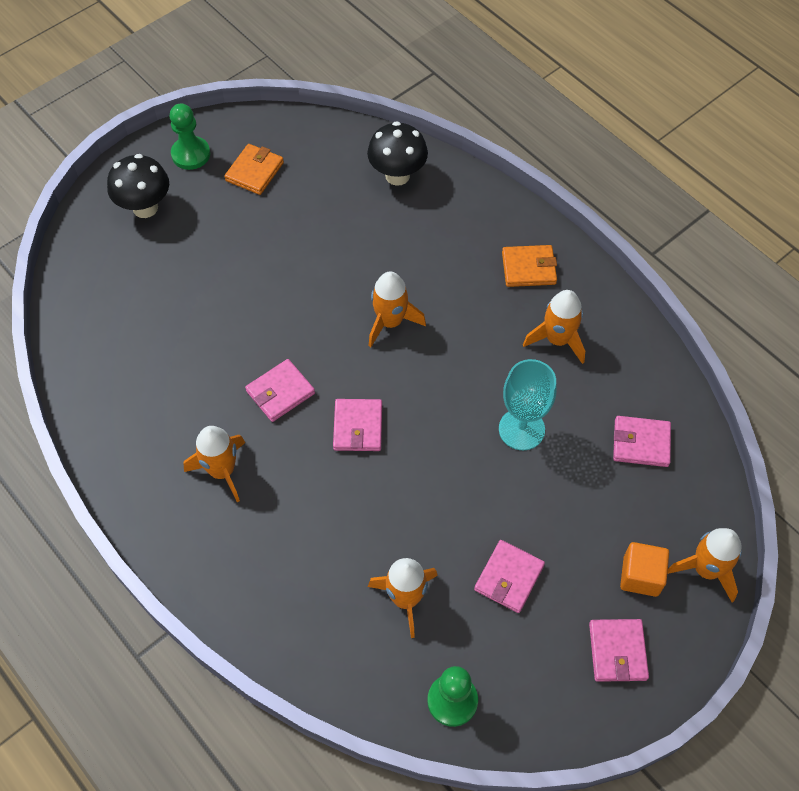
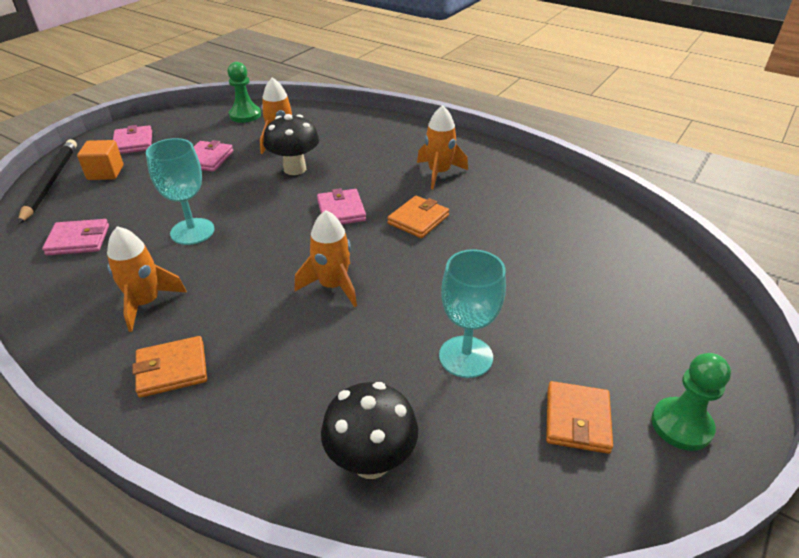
camera: 165 degrees right, 20 degrees down
(145, 208) = (672, 343): black mushroom -> black mushroom (295, 169)
(280, 392) = (418, 219): pink wallet -> orange wallet
(306, 230) = (466, 356): none -> turquoise goblet
(706, 569) = (51, 182): orange rocket -> black pencil

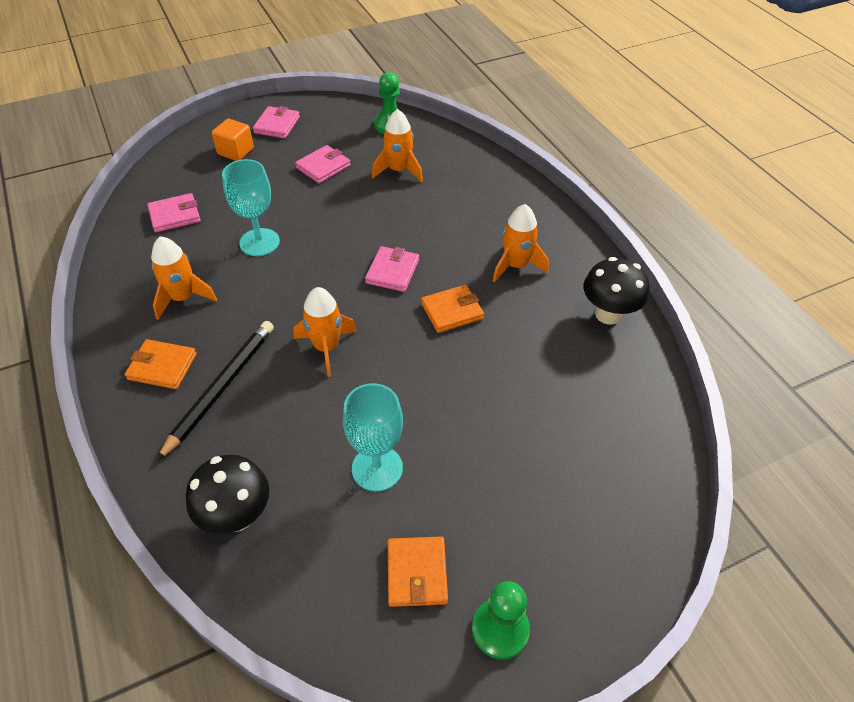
camera: 30 degrees right, 10 degrees up
(51, 182) = (191, 146): black pencil -> black pencil (221, 388)
(78, 240) = (175, 215): pink wallet -> pink wallet turned 45 degrees counterclockwise
(295, 169) = (387, 207): black mushroom -> black mushroom (608, 314)
(577, 420) = (417, 573): orange wallet -> orange wallet turned 45 degrees counterclockwise

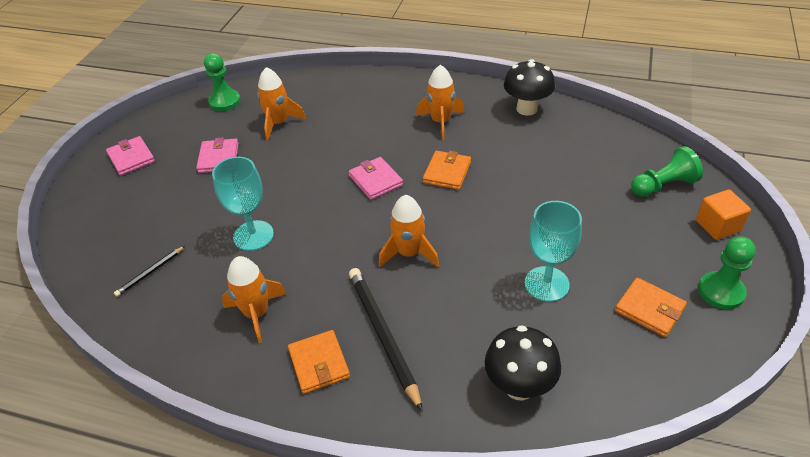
camera: 45 degrees left, 5 degrees down
(162, 366) = (319, 364): orange wallet -> orange wallet turned 75 degrees counterclockwise
(175, 215) = (150, 272): pink wallet -> black pencil
(235, 151) = (126, 197): orange cube -> orange cube (717, 226)
(615, 493) = (663, 185): none -> green pawn

